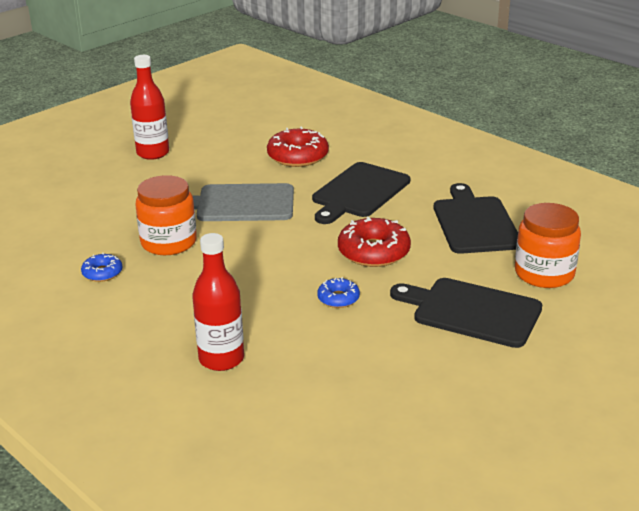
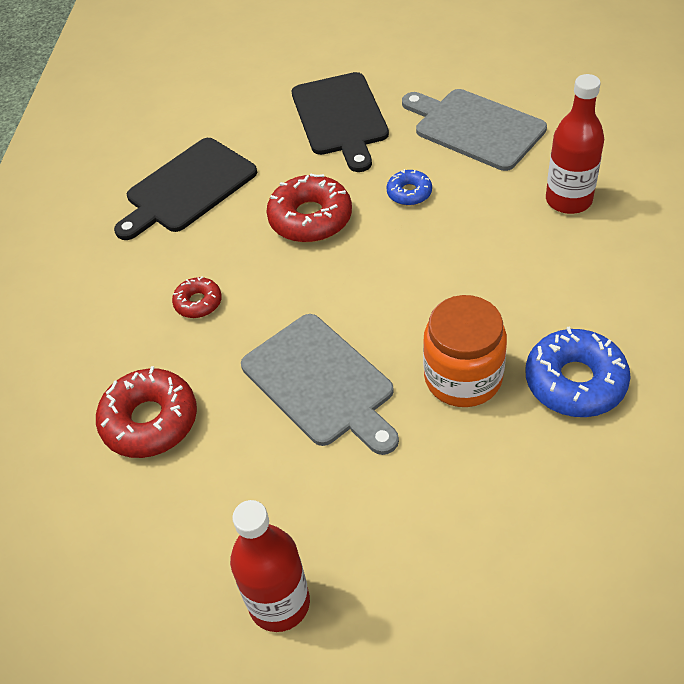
camera: 125 degrees left, 20 degrees up
(102, 273) = (575, 381): blue donut -> blue donut, size x1.84
(359, 192) = (198, 302): black cutting board -> red donut
(364, 366) = (475, 128): none -> grey cutting board
(544, 273) = (240, 111): orange jar -> none

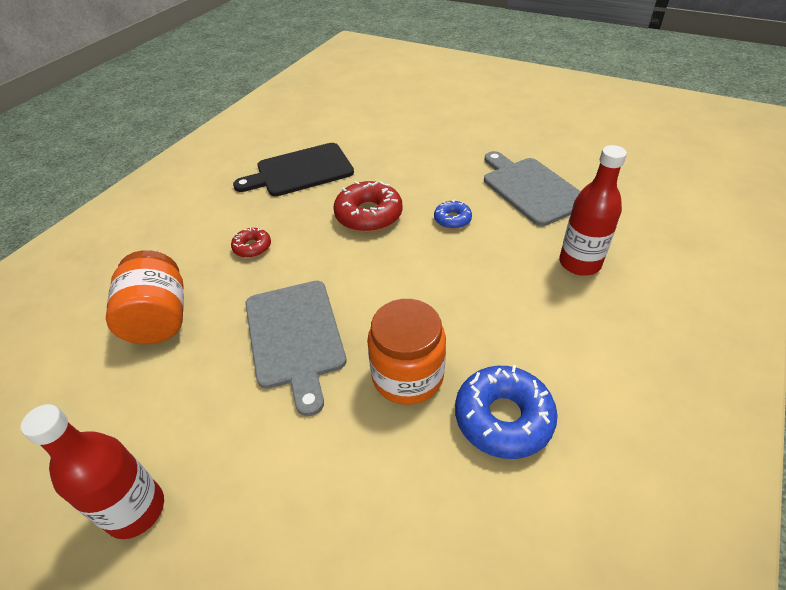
camera: 20 degrees right, 5 degrees down
(150, 421) = (159, 318): red donut -> orange jar
(340, 117) = (434, 155): black cutting board -> none

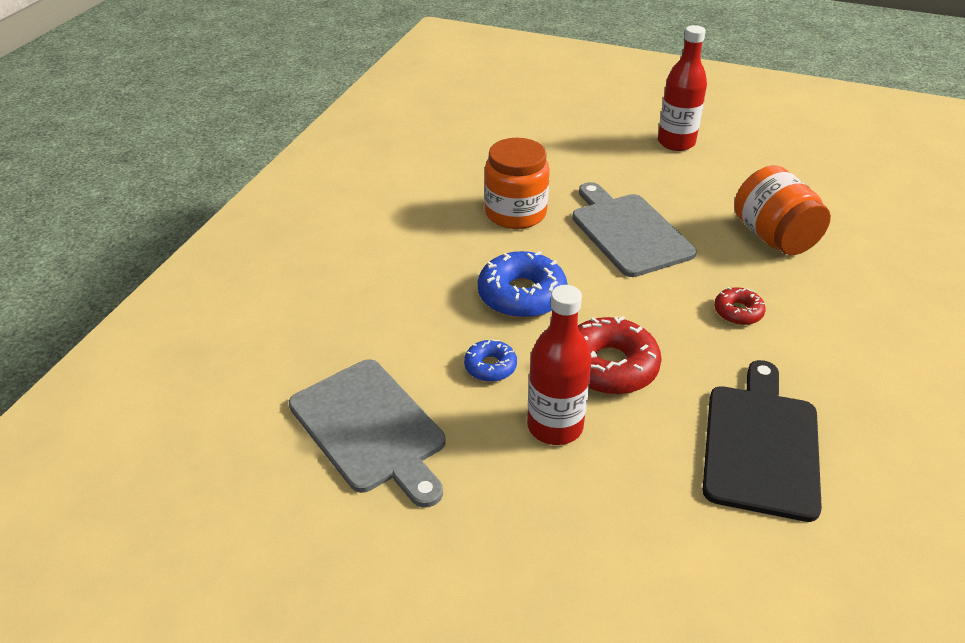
camera: 170 degrees right, 5 degrees down
(300, 171) = (761, 445): black cutting board -> black cutting board turned 45 degrees counterclockwise
(503, 418) = (435, 195): blue donut -> blue donut (521, 295)
(579, 263) = (335, 317): red bottle -> red bottle (555, 426)

